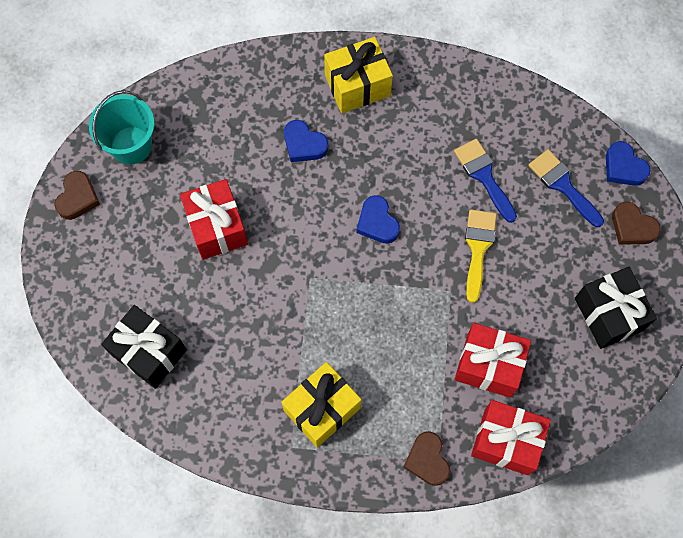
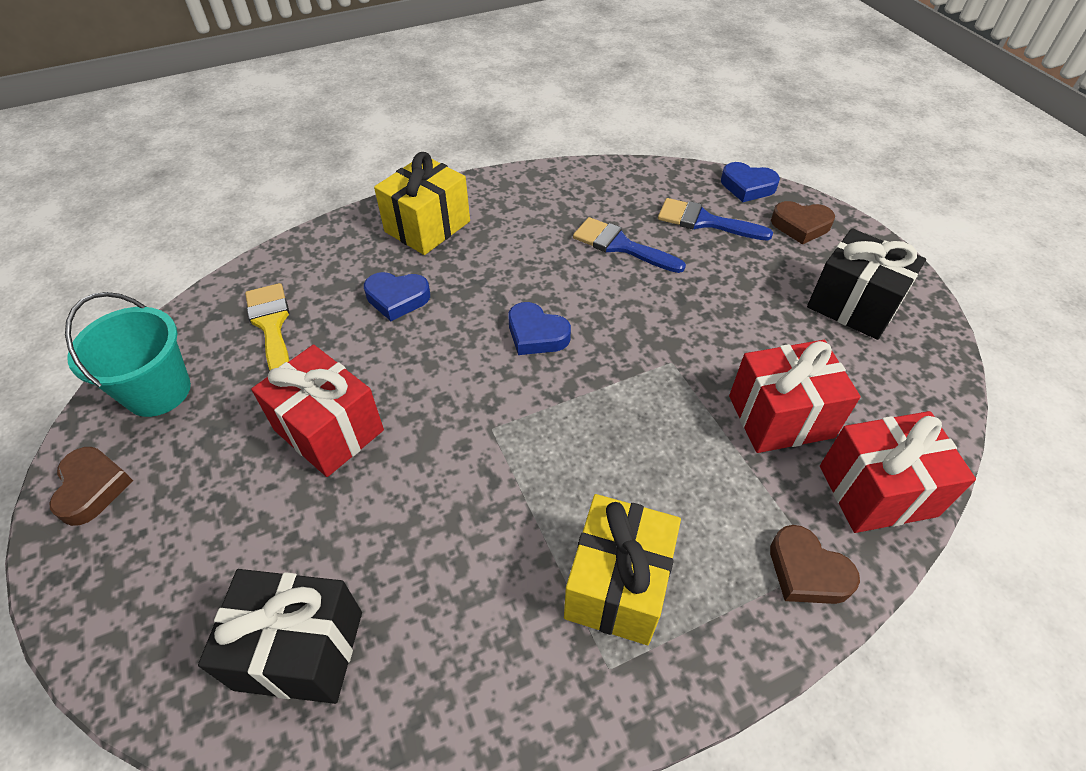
camera: 30 degrees left, 20 degrees down
(478, 248) = (668, 308): yellow brush -> yellow brush (271, 325)

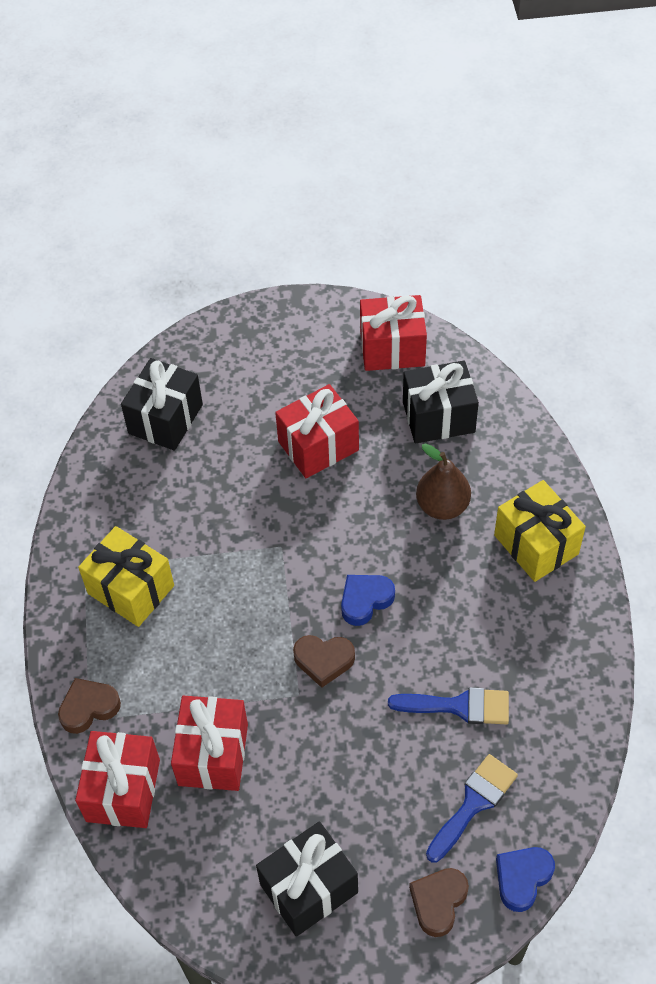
camera: 110 degrees right, 5 degrees up
(92, 488) = (319, 319): brown heart -> brown heart (324, 660)
(158, 391) = (392, 348): turquoise bucket -> red gift
(271, 325) = (438, 417): yellow brush -> black gift
(397, 299) = (442, 506): blue heart -> brown pear
(621, 246) = (459, 706): blue brush -> blue brush turned 45 degrees clockwise

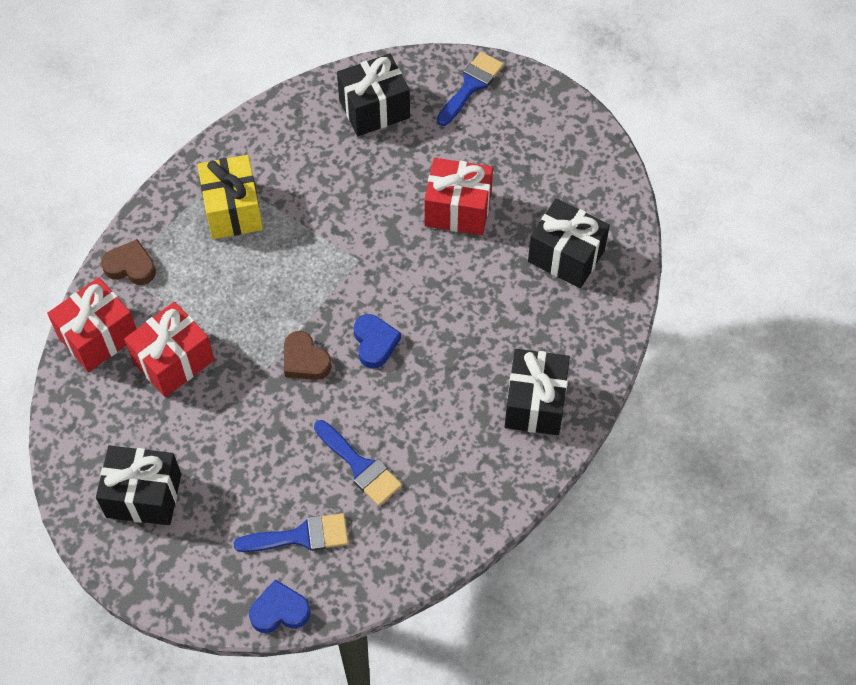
camera: 40 degrees right, 5 degrees up
(226, 344) = (471, 86): none -> blue brush
(365, 600) = (375, 343): blue heart -> blue heart turned 75 degrees clockwise
(392, 348) = (587, 179): red gift -> none
(438, 902) = (212, 576): brown heart -> none
(442, 506) = (498, 322): brown pear -> none
(536, 544) = (535, 403): yellow gift -> black gift

